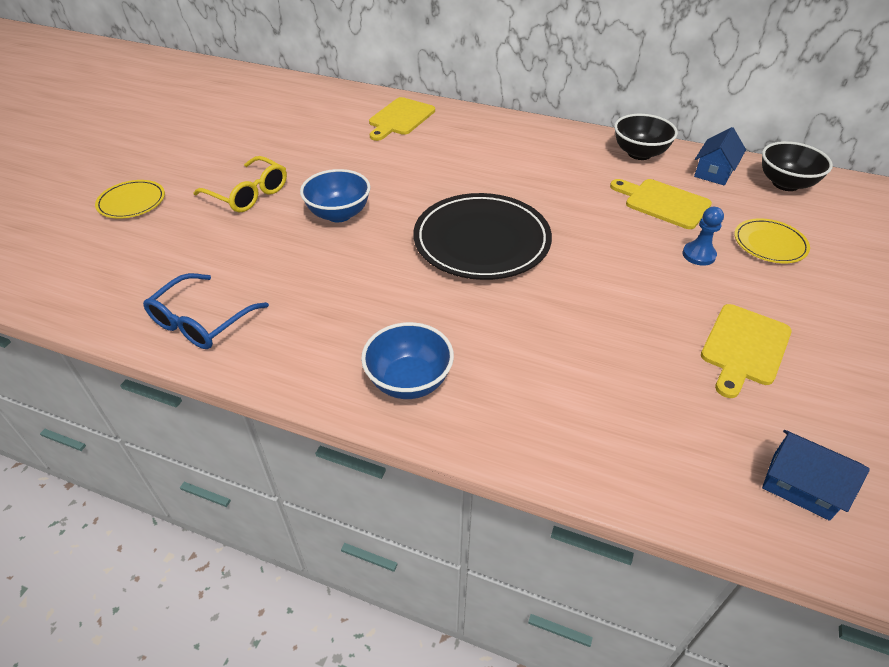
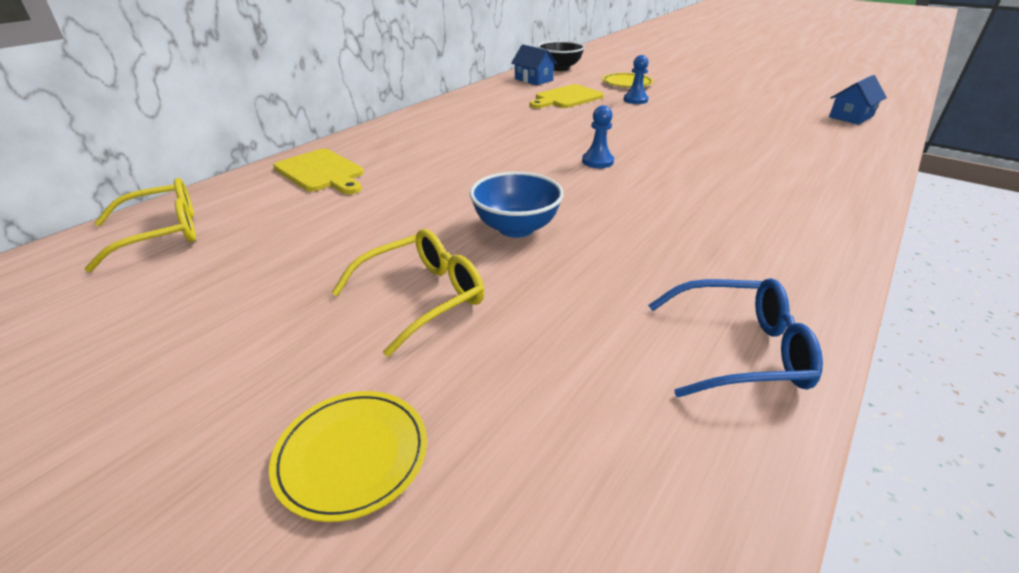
camera: 75 degrees left, 10 degrees down
(201, 322) = (740, 350): blue glasses -> blue glasses turned 45 degrees counterclockwise
(302, 97) = (162, 233): none -> yellow glasses
(409, 381) = (807, 215): blue bowl -> none
(481, 241) = (597, 161): black plate -> blue pawn
(639, 153) = (492, 93): black bowl -> none
(744, 348) = (735, 107): yellow cutting board -> none

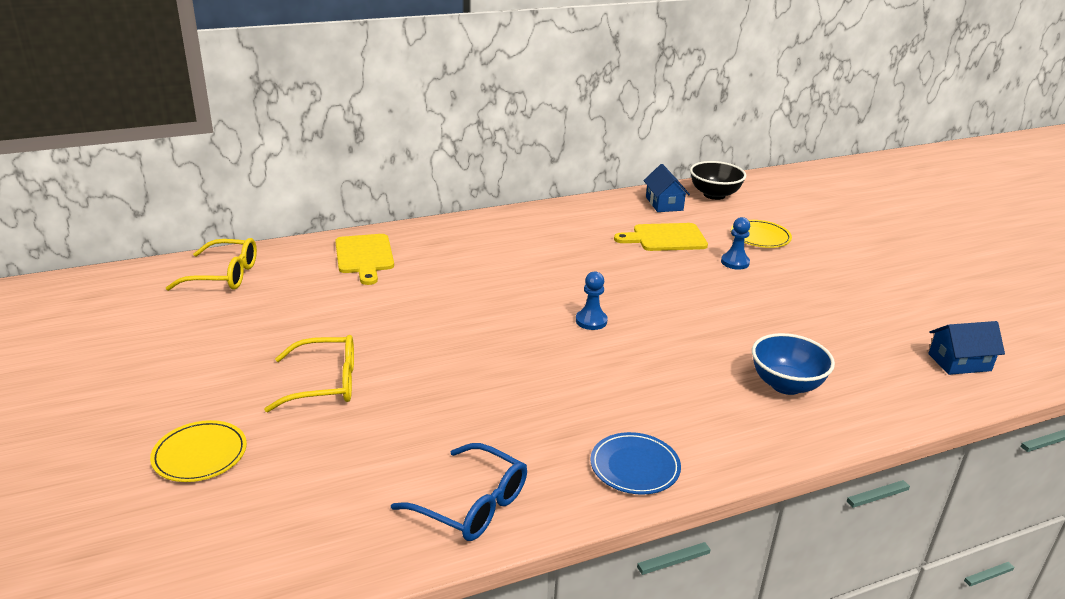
camera: 30 degrees right, 5 degrees down
(516, 228) = (444, 357): blue bowl -> blue bowl (786, 385)
(802, 253) = (634, 467): none -> blue plate

